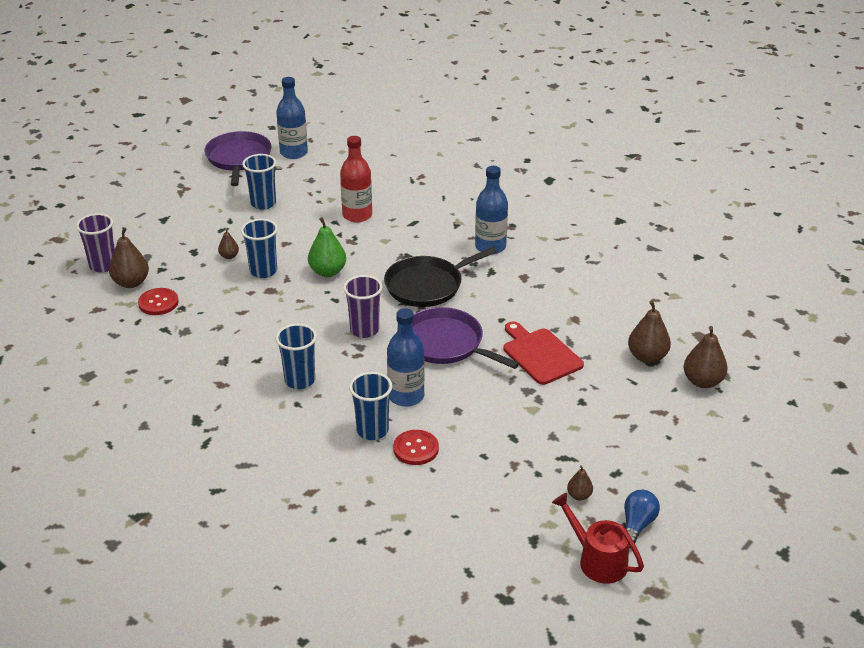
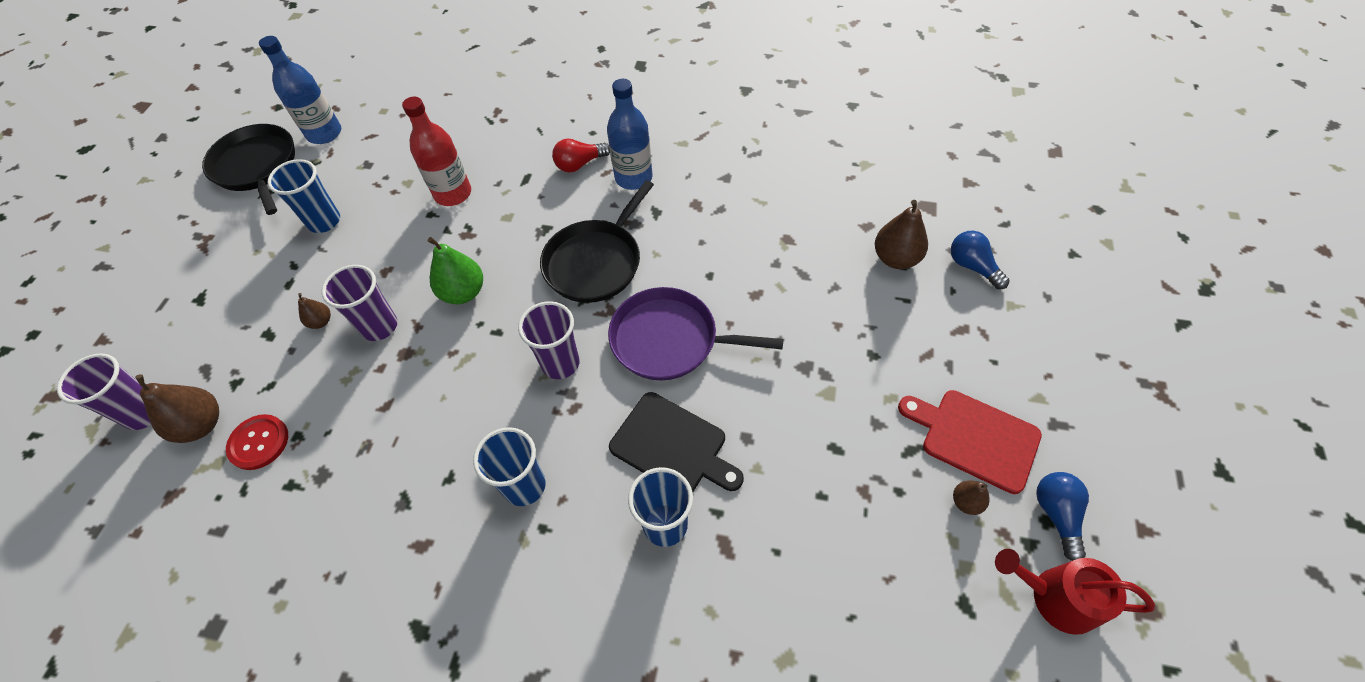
camera: 25 degrees left, 20 degrees up
(238, 158) = (257, 167): purple pan -> black pan
(263, 271) = (379, 326): blue cup -> purple cup
(406, 396) = (672, 446): blue bottle -> black cutting board
(416, 449) = (736, 527): red button -> none
(457, 226) = (579, 164): none -> red light bulb
(540, 354) = (784, 307): red cutting board -> red cutting board (974, 438)
(702, 381) = (972, 266): brown pear -> blue light bulb

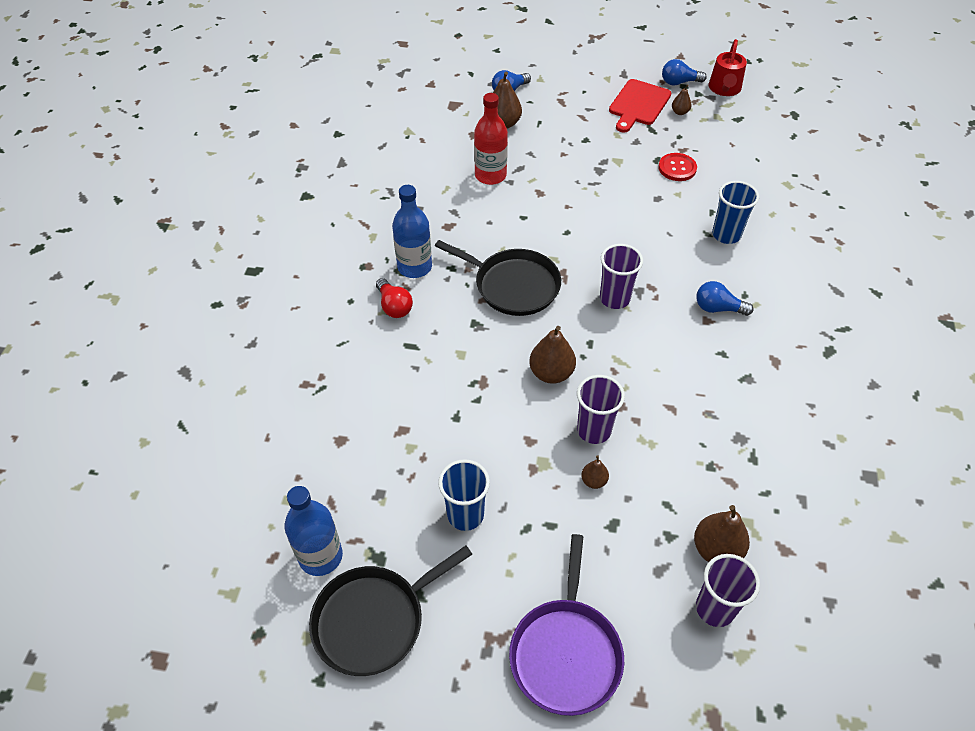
camera: 95 degrees left, 5 degrees down
(259, 443) = (723, 494): red button -> red button (677, 168)
(453, 194) = (429, 403): red bottle -> red bottle (490, 175)
(463, 292) = (551, 373): green pear -> brown pear
(524, 486) = (717, 308): blue cup -> blue light bulb
(670, 340) = (585, 237): purple pan -> purple pan (566, 652)
(672, 446) = (670, 233): black cutting board -> none

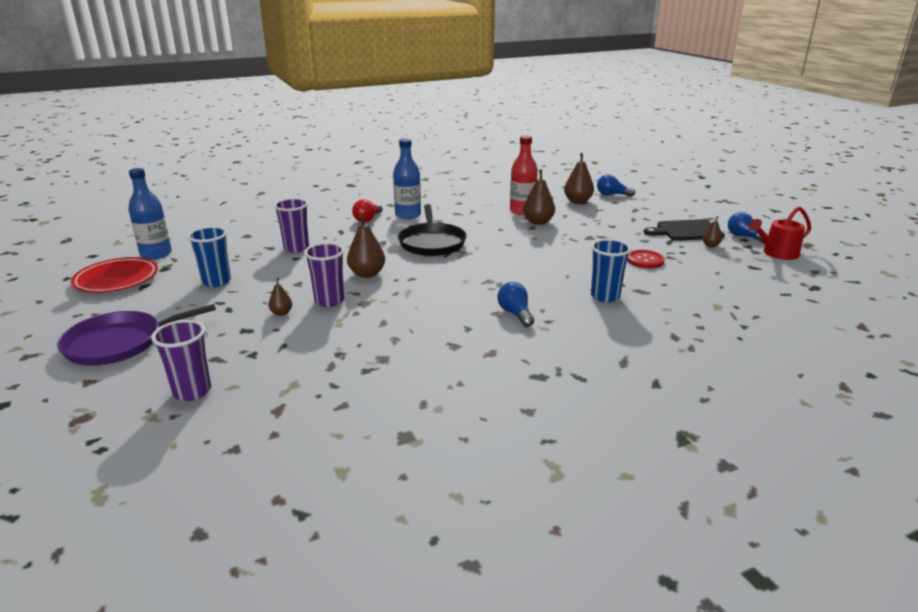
camera: 55 degrees right, 25 degrees down
(374, 620) = (117, 279): black pan -> red plate
(614, 298) = (467, 275): purple cup -> purple cup (296, 248)
(638, 105) = (686, 231): red cutting board -> black cutting board
(716, 549) = (253, 377): brown pear -> brown pear (538, 222)

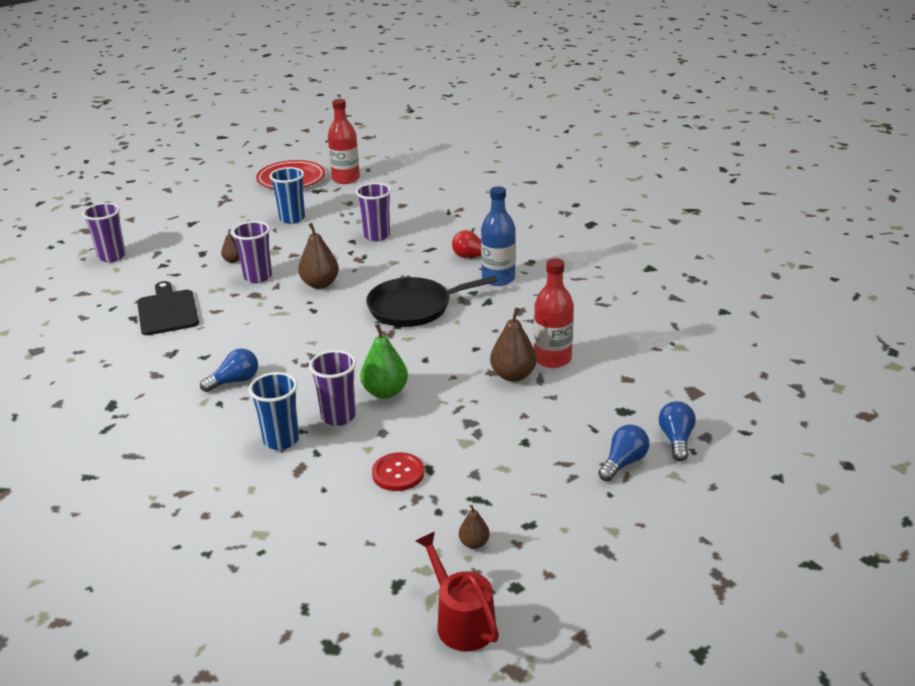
camera: 80 degrees right, 5 degrees up
(119, 343) = (183, 212): purple pan -> none
(156, 254) = (346, 179): blue bottle -> red bottle
(548, 259) = (385, 392): none -> green pear
(576, 275) = (338, 416): none -> purple cup
(577, 201) = (621, 405): brown pear -> none
(686, 231) = (531, 519): black cutting board -> black cutting board (167, 311)
(744, 237) = (527, 588): blue light bulb -> blue light bulb (623, 463)

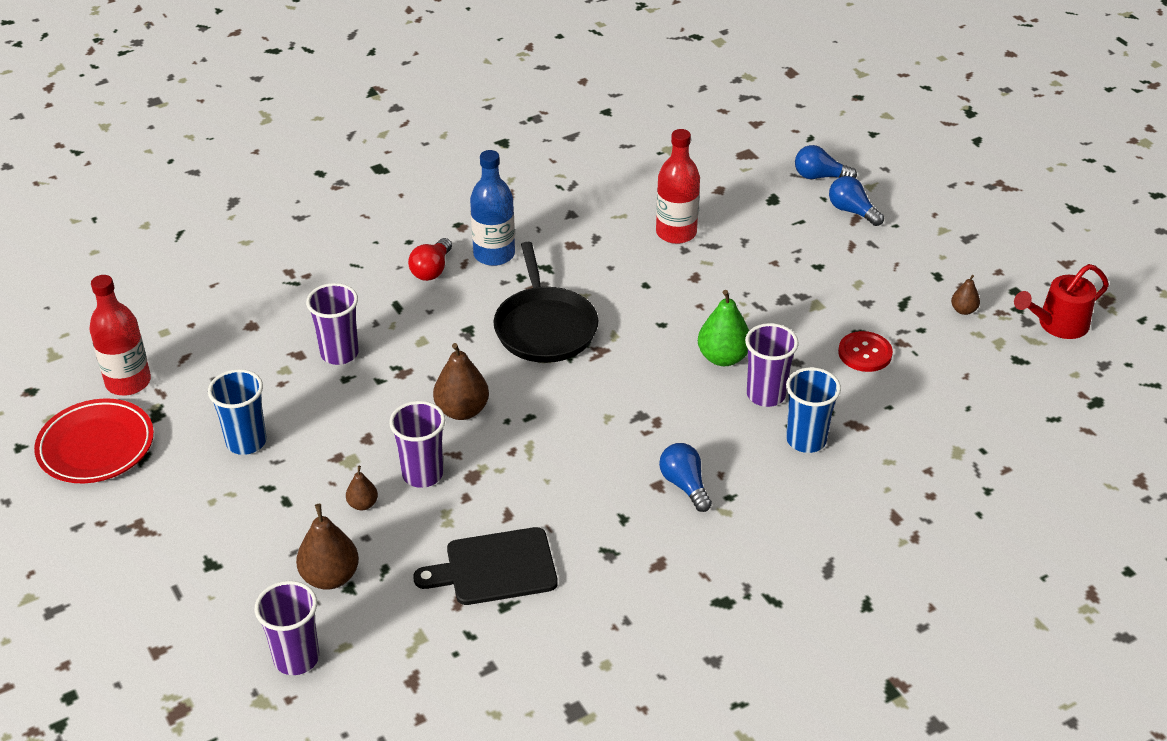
camera: 85 degrees left, 10 degrees up
(513, 375) = (703, 262): brown pear -> brown pear (330, 577)

